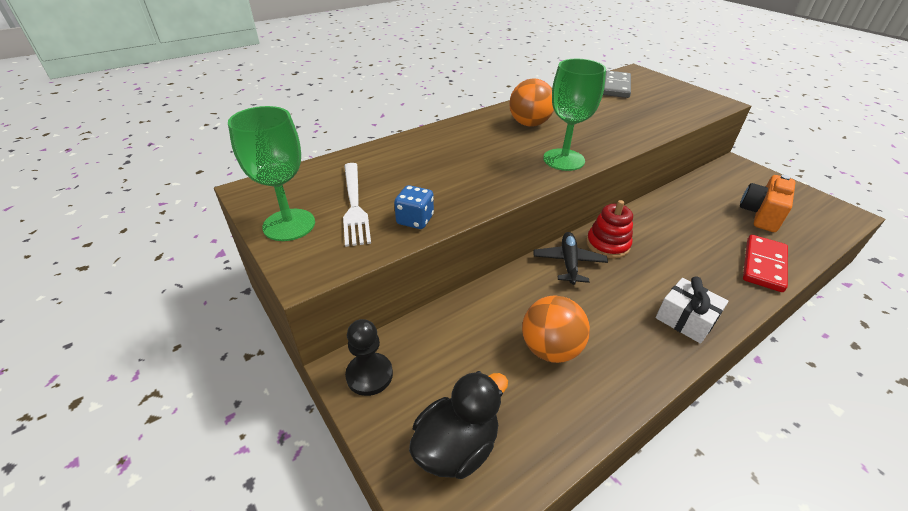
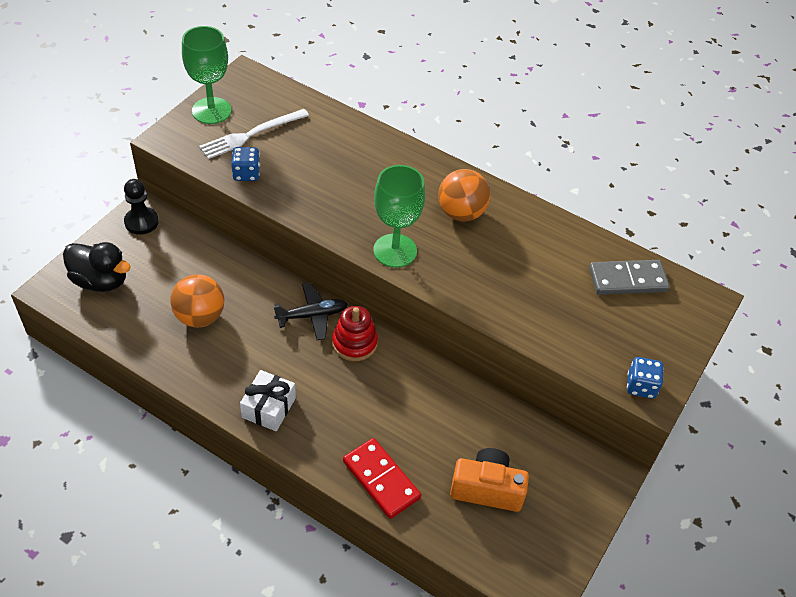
camera: 65 degrees right, 10 degrees up
(713, 103) = (641, 386): none -> blue dice
(763, 265) = (381, 479): red domino -> red domino turned 45 degrees clockwise

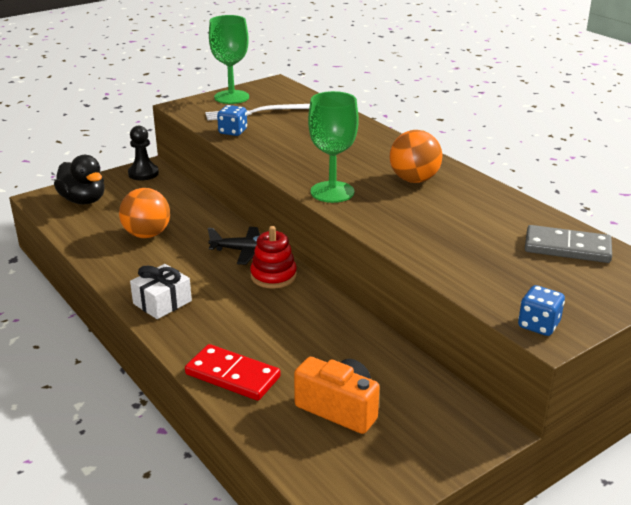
camera: 25 degrees right, 20 degrees down
(381, 479) = (233, 375): red domino -> red domino turned 45 degrees counterclockwise

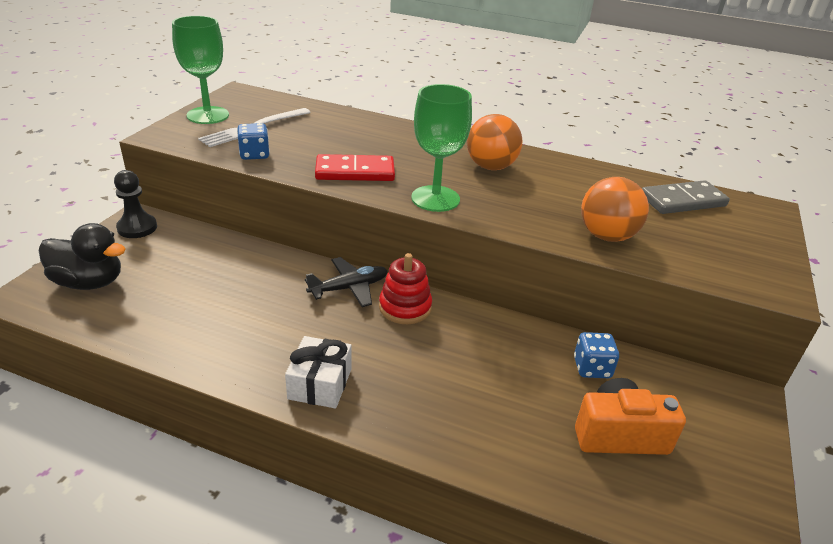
camera: 35 degrees left, 5 degrees up
(147, 234) = (216, 303): orange ball -> orange ball (606, 236)
(233, 375) = (487, 444): red domino -> red domino (355, 172)
(538, 325) = (759, 283): blue dice -> blue dice (592, 368)

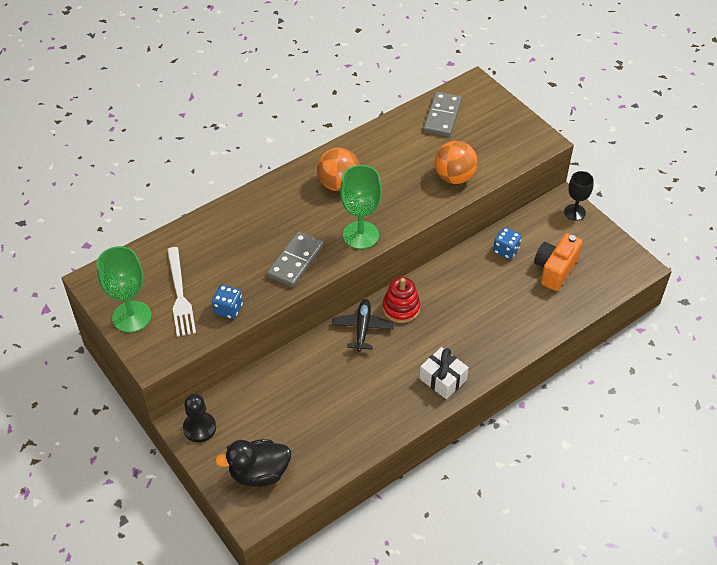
camera: 55 degrees left, 15 degrees up
(89, 282) = (259, 473): black duck -> black duck turned 150 degrees counterclockwise
(355, 172) = (295, 261): red domino -> grey domino
(745, 417) = (574, 212): none -> black goblet

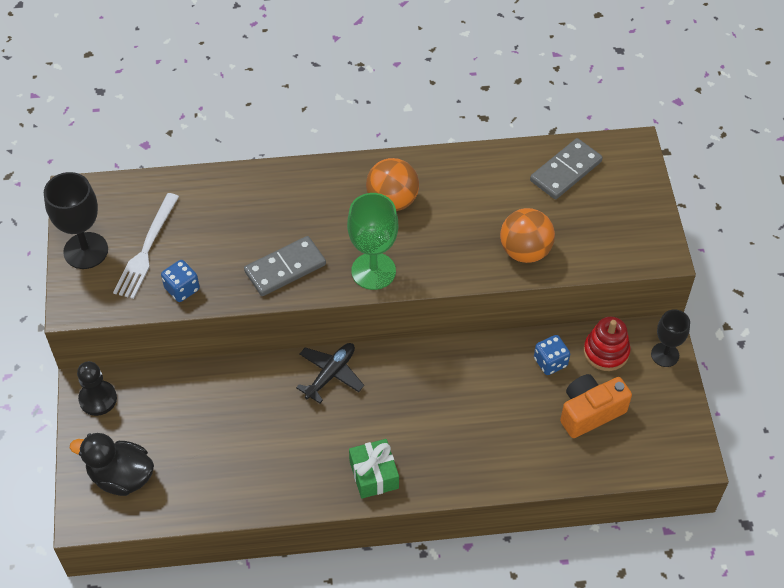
camera: 30 degrees right, 5 degrees up
(132, 316) = (86, 251): green goblet -> black goblet
(401, 308) = (387, 372): red stacking toy -> red stacking toy (606, 352)
(443, 379) = (374, 474): white gift -> green gift

